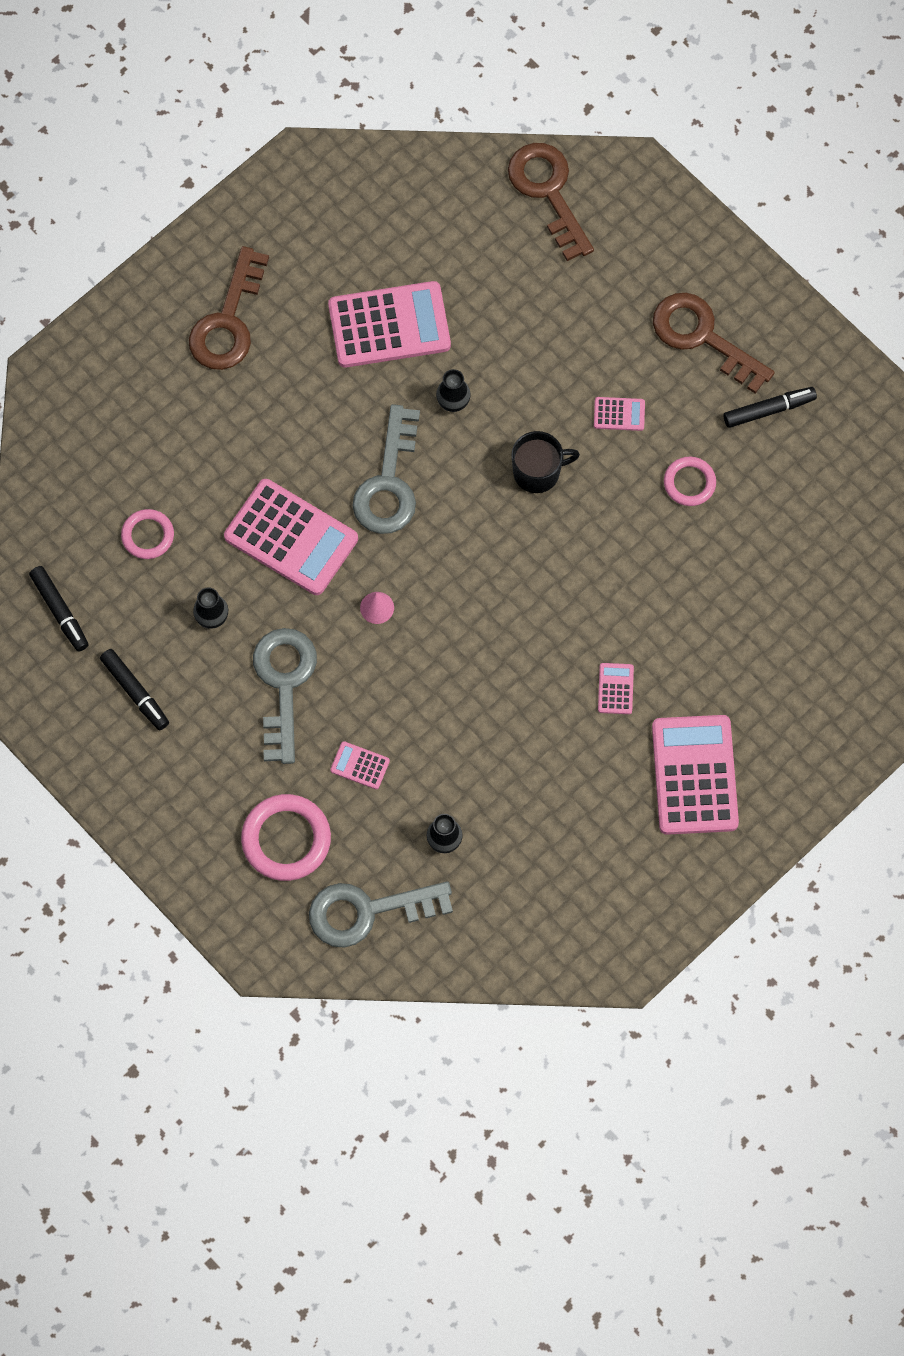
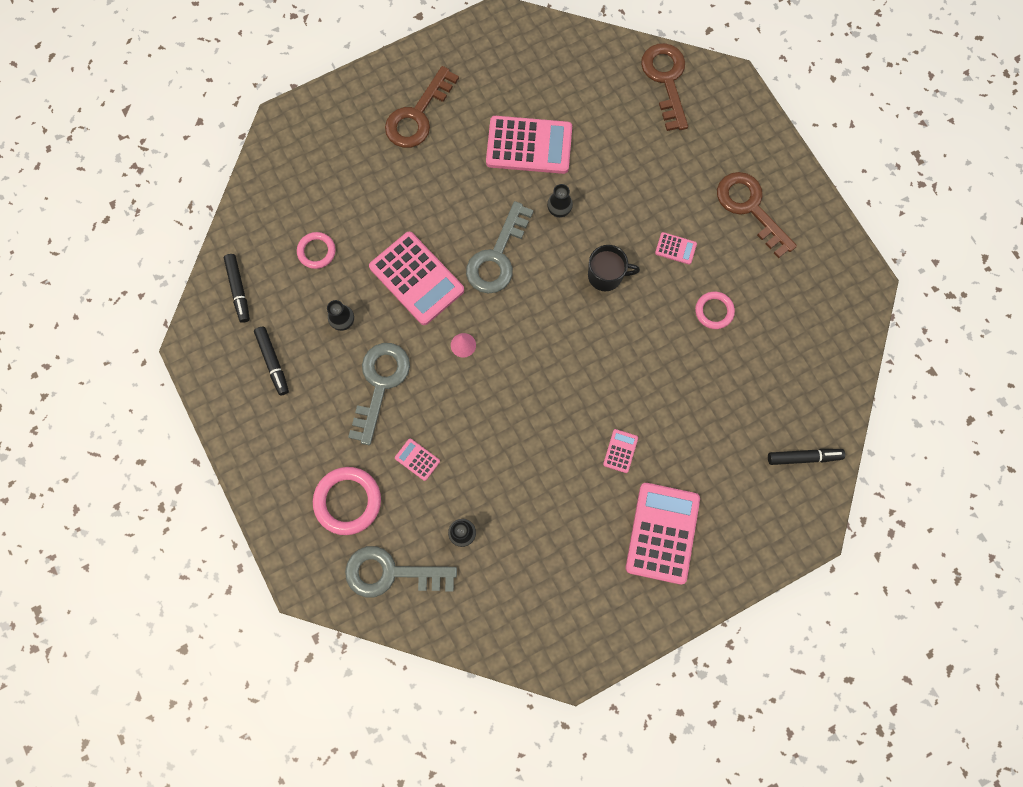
camera: 15 degrees right, 5 degrees up
(769, 410) = (785, 272): black marker -> black marker (803, 457)

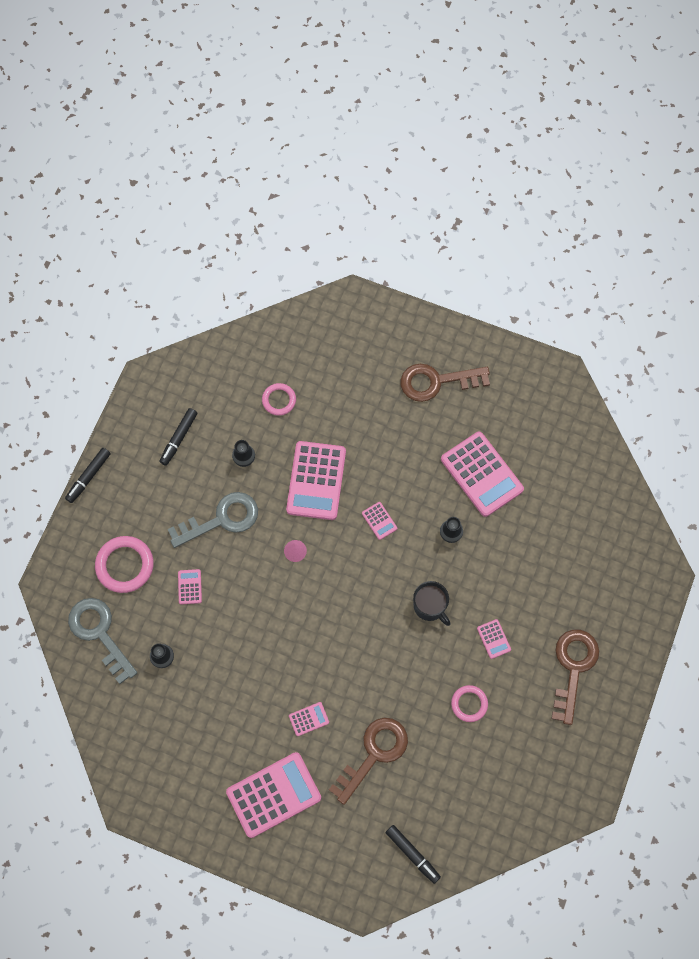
camera: 50 degrees right, 5 degrees down
(239, 290) = (209, 374): black marker -> black marker (88, 477)
(497, 256) = (379, 521): grey key -> pink calculator
(666, 80) = (621, 528): brown key -> brown key (374, 754)

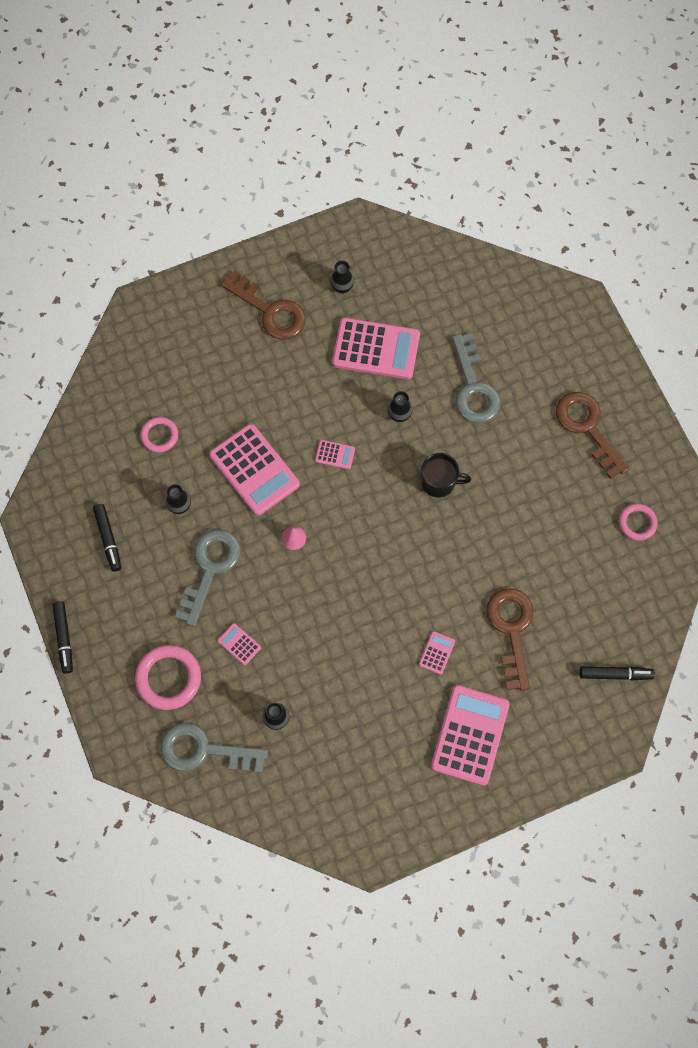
camera: 45 degrees left, 0 degrees up
(437, 381) = (270, 311): brown key -> brown key turned 90 degrees counterclockwise
(469, 704) = (541, 525): pink ring -> pink ring (637, 523)
(493, 639) = (510, 461): pink calculator -> none
(502, 410) = (342, 287): none -> black vase
(522, 563) = (473, 387): none -> grey key

